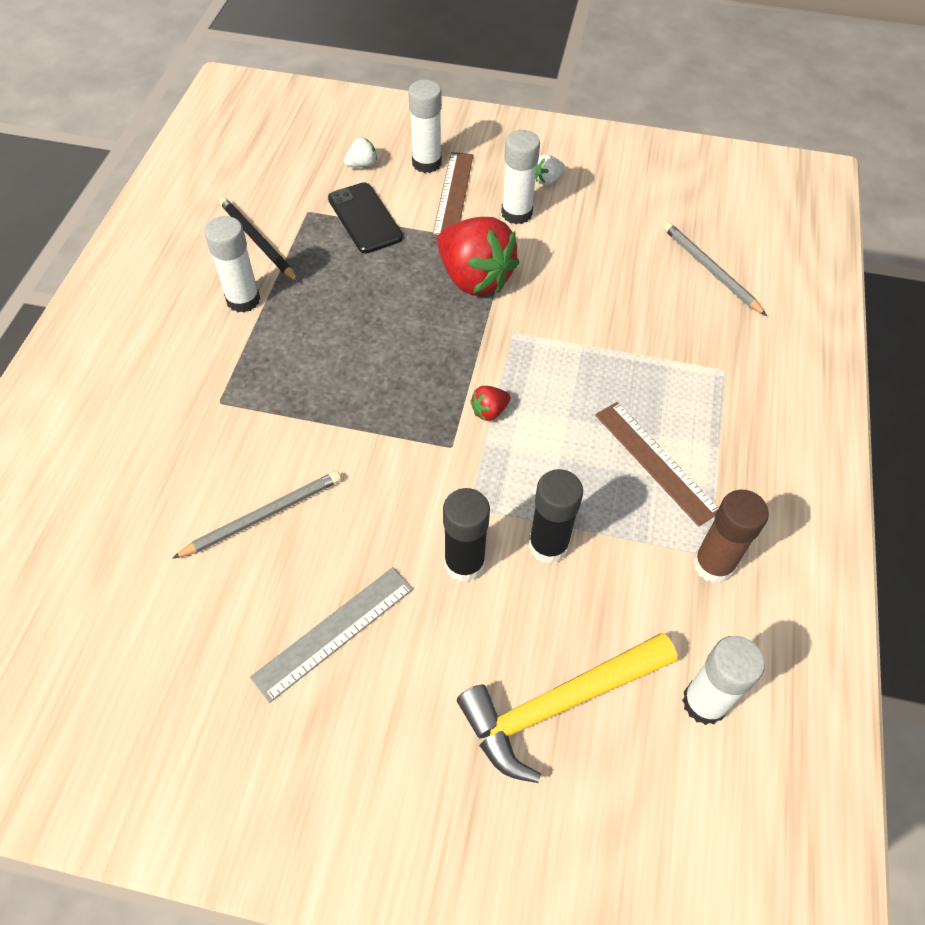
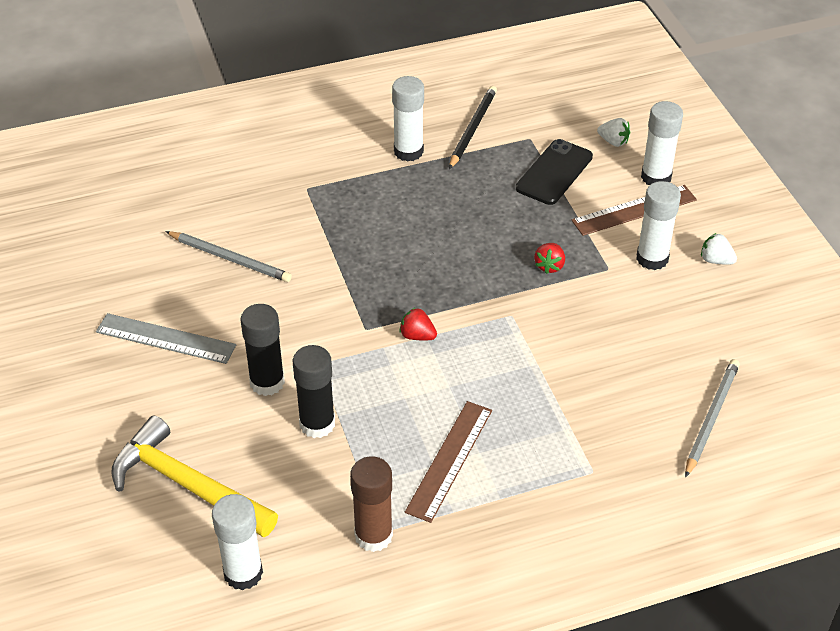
camera: 60 degrees right, 10 degrees down
(474, 278) = (549, 266): red strawberry -> red strawberry, size x0.42

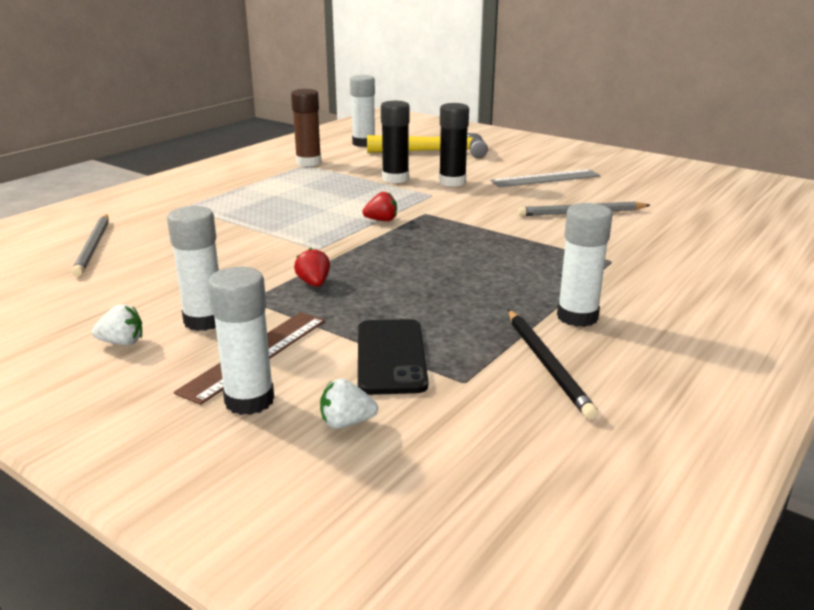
camera: 145 degrees right, 20 degrees down
(449, 460) = (291, 188): brown ruler -> none

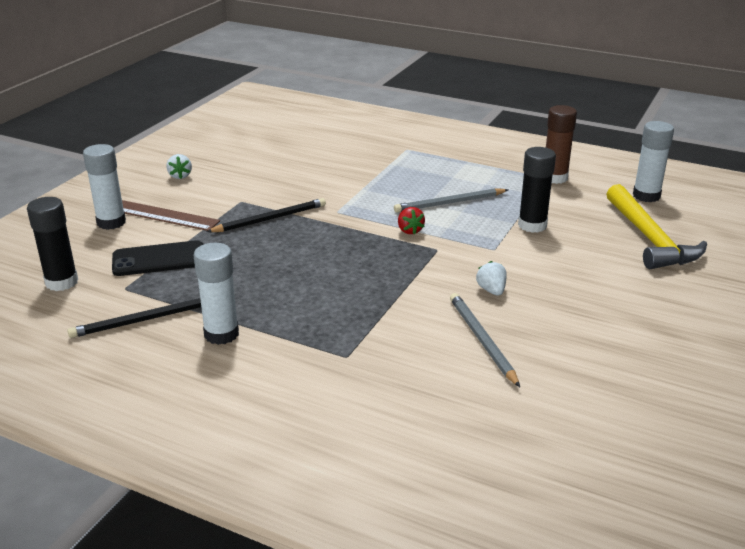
camera: 80 degrees right, 5 degrees up
(94, 246) = (317, 138): grey pencil -> grey pencil (450, 203)
(204, 321) = (208, 193): white glue stick -> none
(314, 283) = (270, 219): red strawberry -> black pencil
(346, 423) = (83, 253): white strawberry -> white strawberry (491, 290)
(452, 182) = (542, 257): black glue stick -> black glue stick (61, 282)
(545, 178) = (594, 315): grey ruler -> none

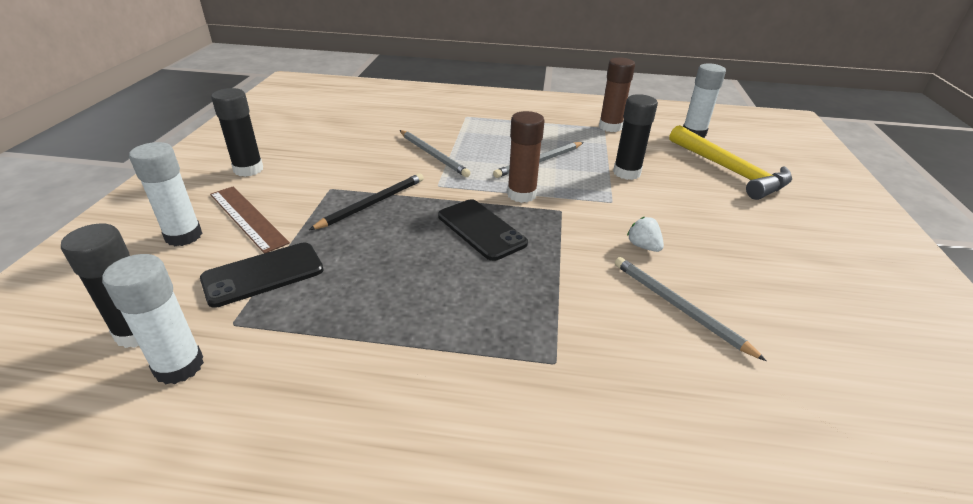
camera: 20 degrees left, 5 degrees up
(145, 320) = (278, 366): black pencil -> none
(163, 215) = (247, 218): brown ruler -> brown ruler turned 45 degrees clockwise
(180, 176) = (248, 169): white strawberry -> black glue stick
(221, 334) = (389, 365): white glue stick -> white glue stick (179, 366)
(349, 183) = (433, 155): none -> grey pencil
(351, 254) = (481, 230): none -> black phone
(409, 230) = (521, 195): red strawberry -> brown glue stick

